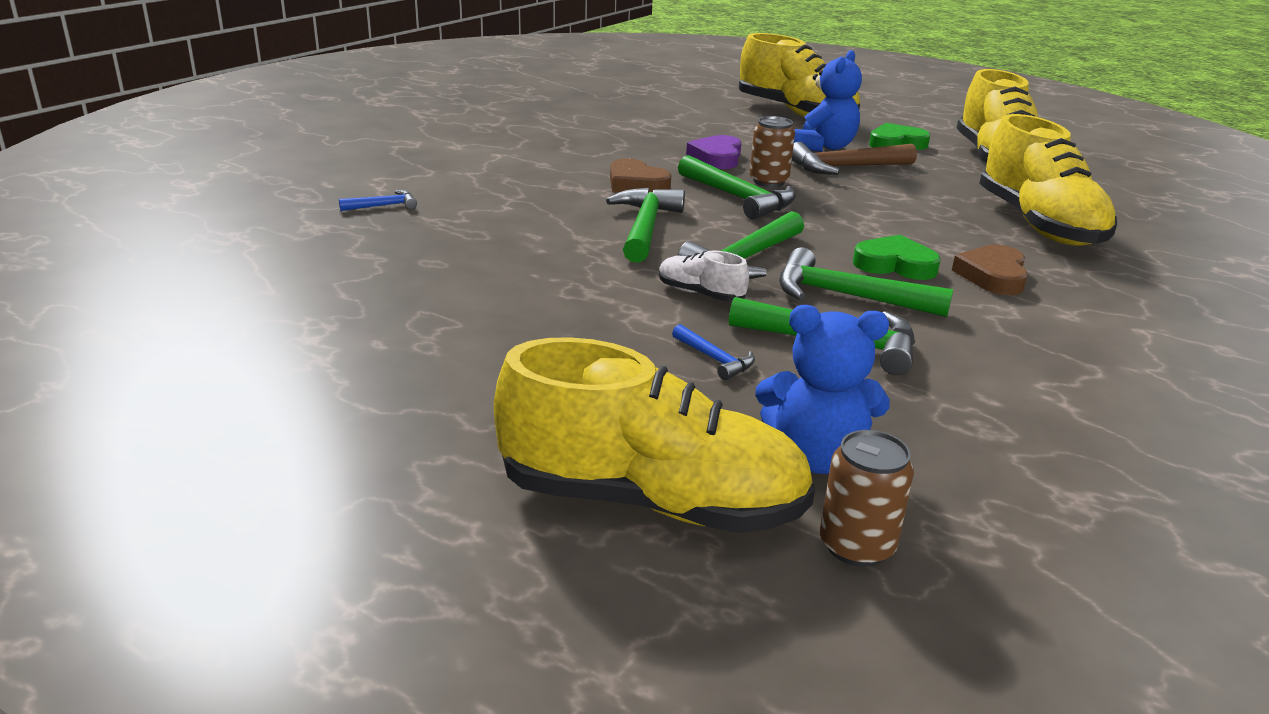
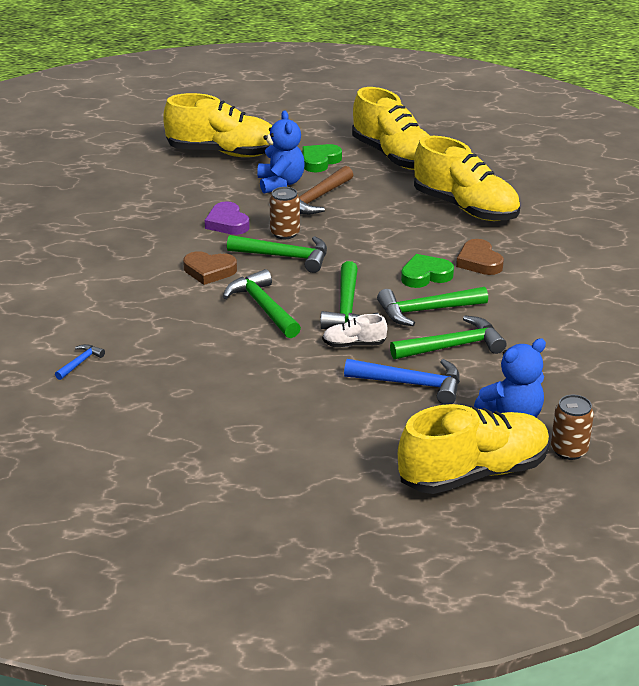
camera: 35 degrees left, 5 degrees up
(714, 359) = (411, 384): blue hammer -> blue hammer, size x1.98

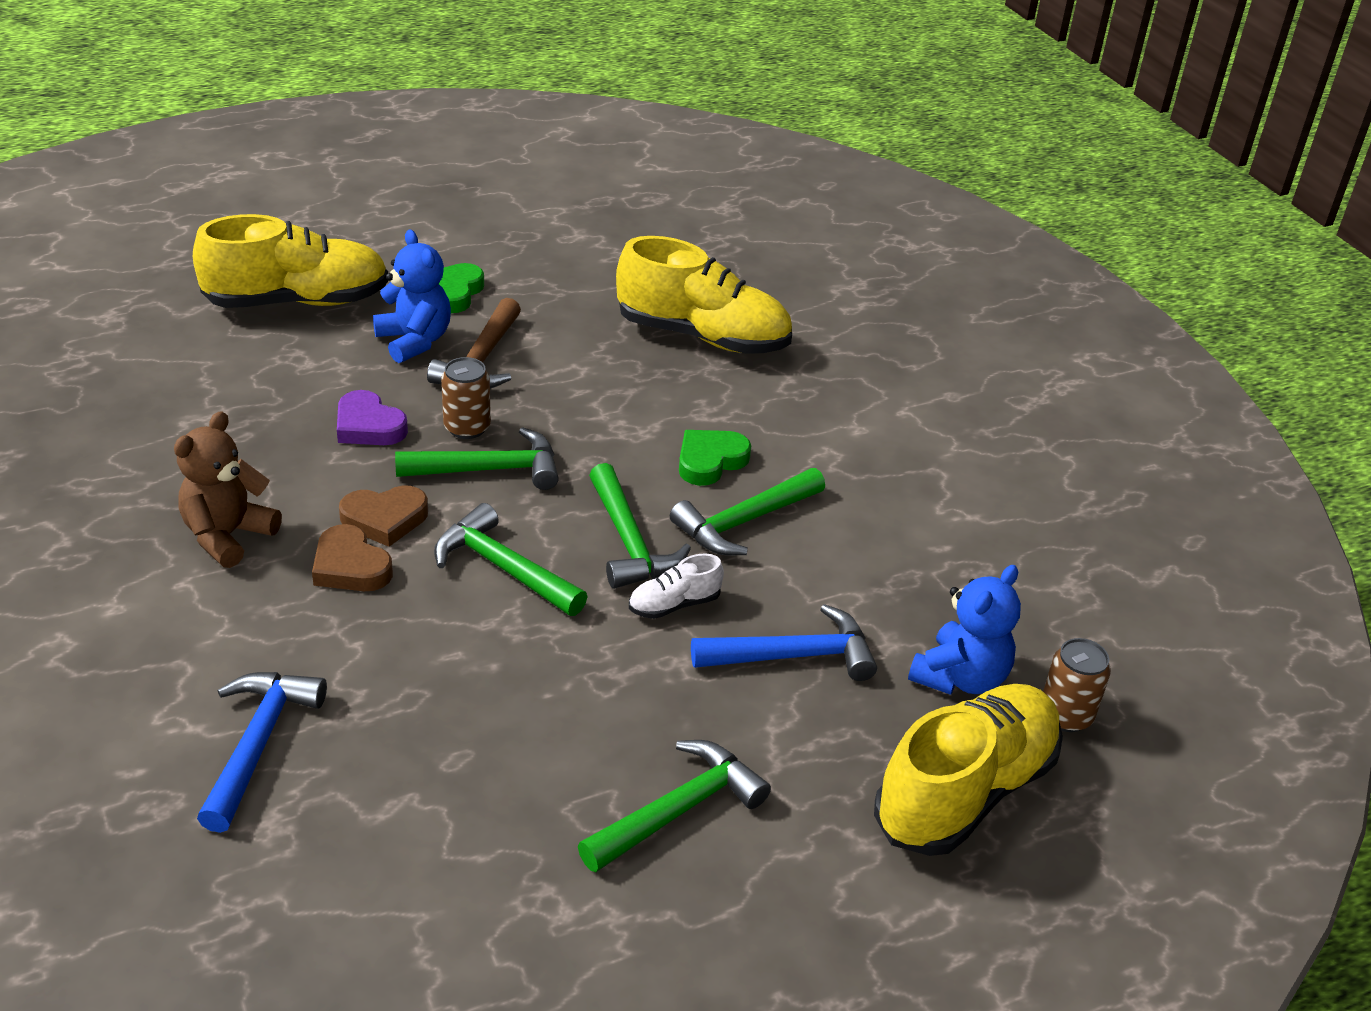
camera: 25 degrees left, 5 degrees up
(80, 363) = (258, 744): blue hammer -> blue hammer, size x1.98
(118, 263) = (228, 536): none -> brown teddy bear
(394, 157) = (558, 268): yellow shoe -> none
(452, 346) = (814, 576): green hammer -> green hammer (678, 811)
(479, 262) = (770, 423): brown heart -> brown heart (350, 566)

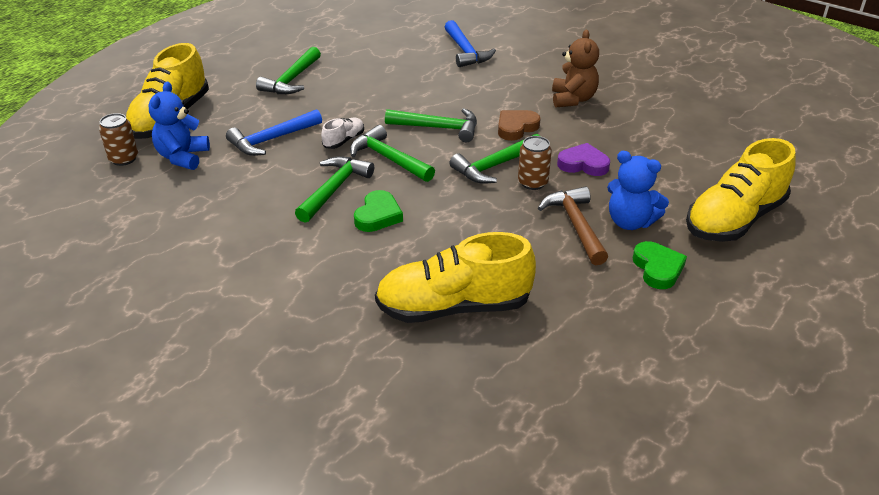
camera: 155 degrees right, 0 degrees up
(350, 566) = (506, 106): brown heart -> none

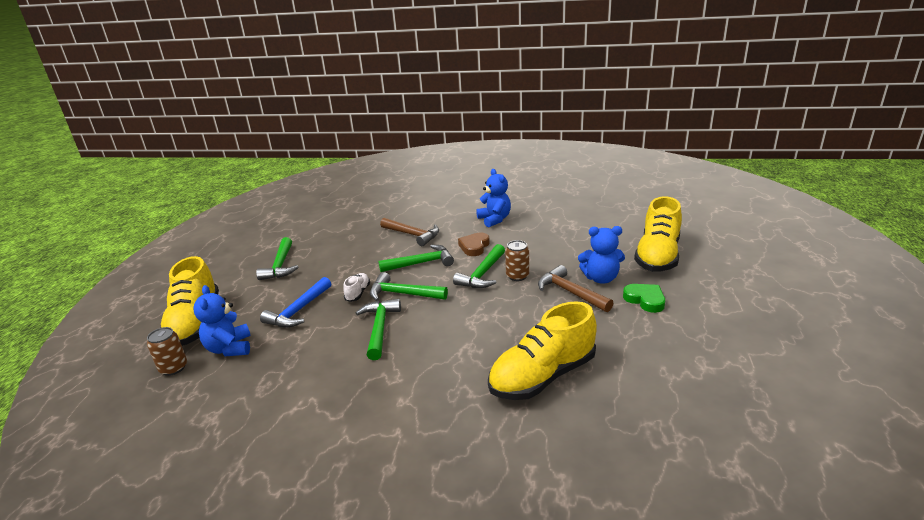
camera: 25 degrees left, 10 degrees down
(378, 215) = (429, 334): green heart -> none
(458, 88) = (412, 235): none -> brown hammer
(465, 51) = (396, 212): blue hammer -> none
(573, 99) = (494, 219): brown teddy bear -> blue teddy bear
(583, 164) = (538, 254): purple heart -> none

